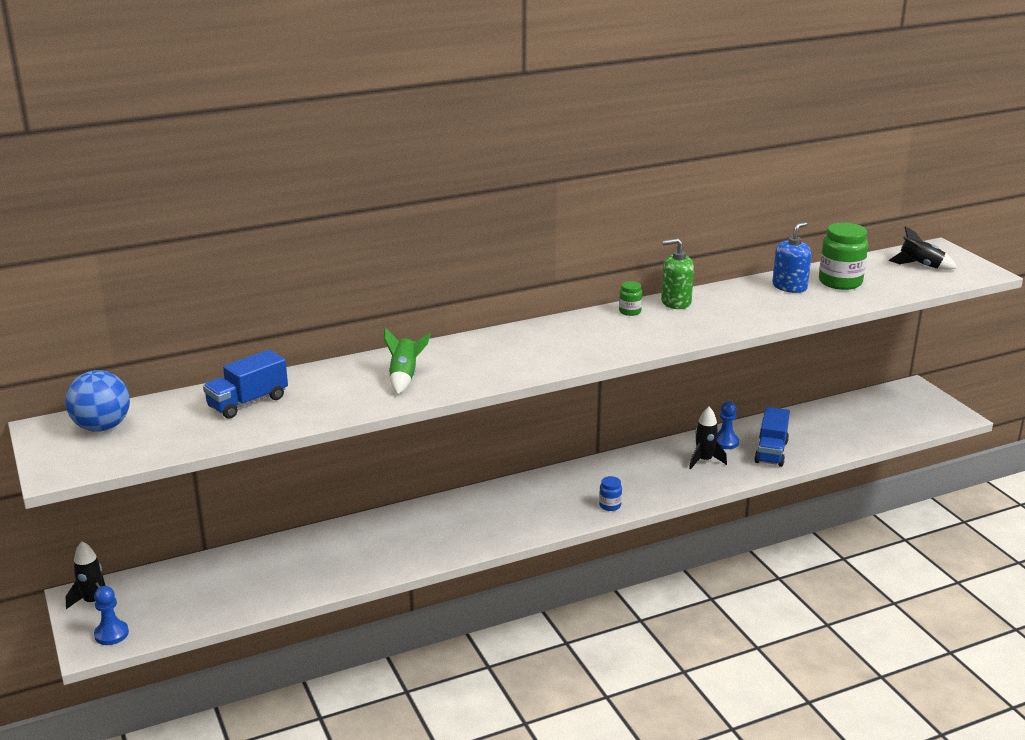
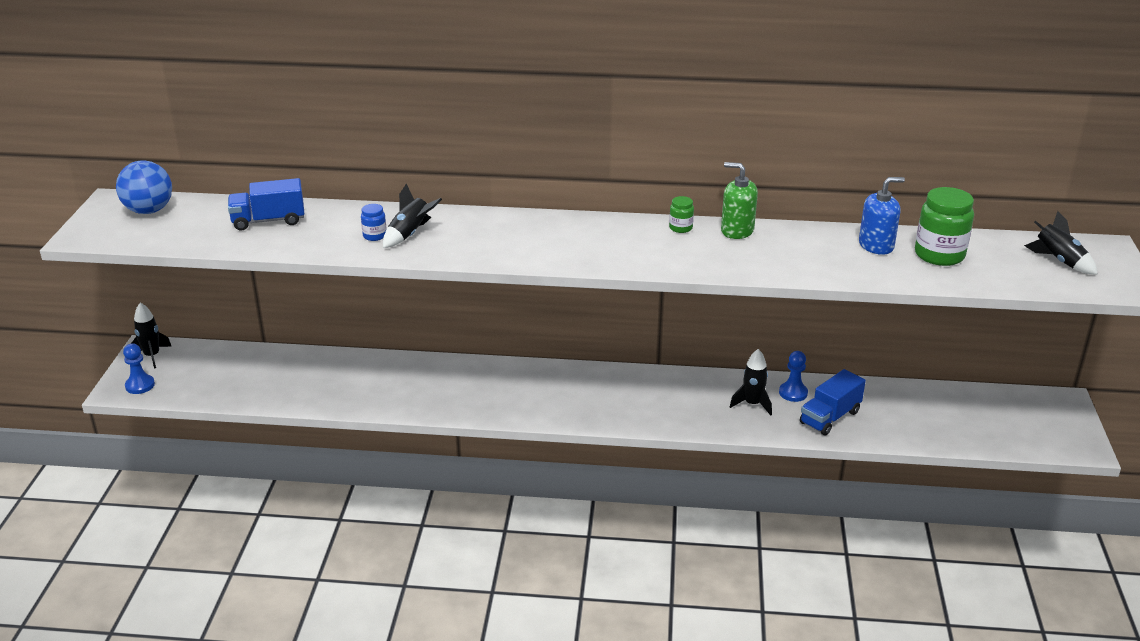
camera: 30 degrees right, 5 degrees up
(404, 377) = (410, 234): green rocket -> black rocket
(610, 505) = (618, 416): blue jar -> blue jar (374, 236)

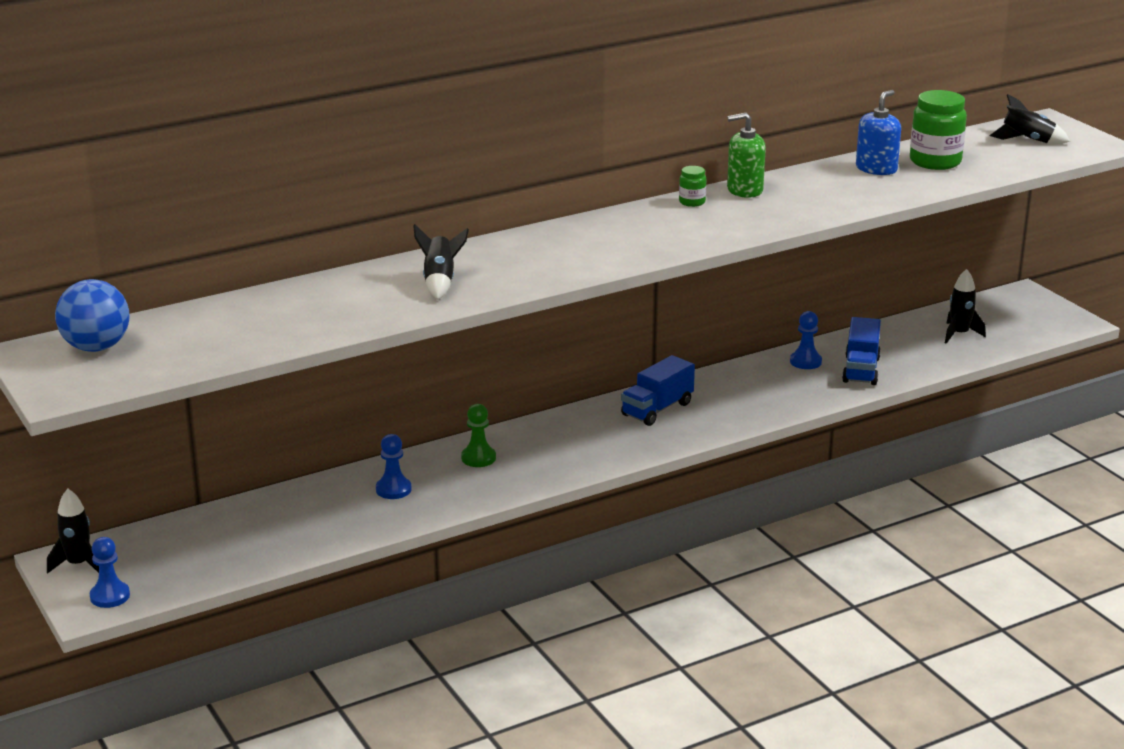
camera: 35 degrees left, 5 degrees down
(268, 221) = (261, 315): blue truck -> blue truck (657, 409)
(374, 236) = (405, 294): blue jar -> none
(382, 380) = (393, 489): none -> blue pawn
(463, 378) = (478, 458): none -> green pawn
(752, 404) = (782, 383): black rocket -> black rocket (959, 334)

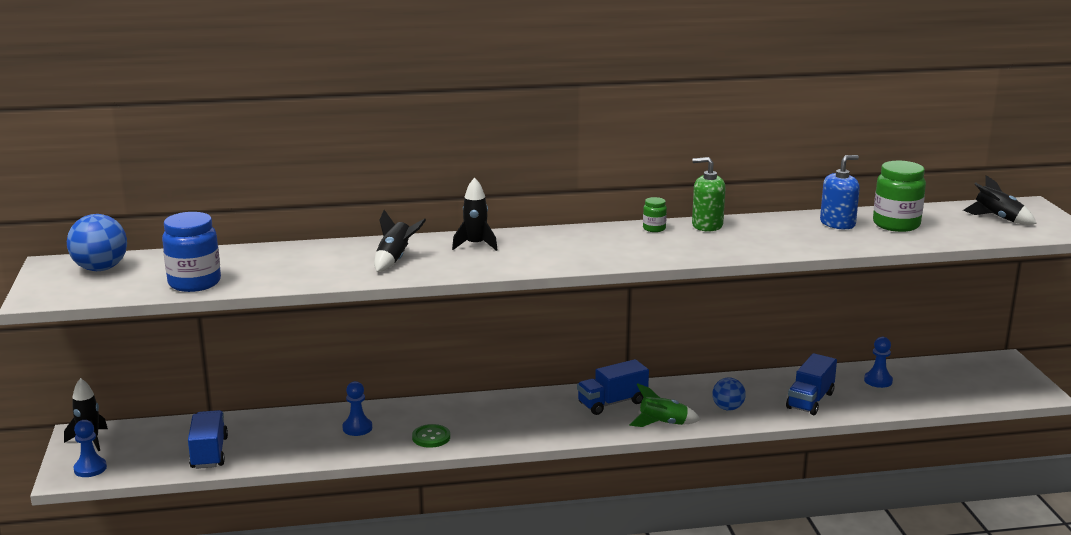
camera: 20 degrees right, 5 degrees down
(233, 346) = (194, 283): none -> blue jar
(241, 550) = (209, 453): none -> blue truck
(478, 458) = (441, 416): green pawn -> none
(486, 484) = (431, 437): none -> green button
(726, 422) = (662, 424): none -> green rocket
(782, 393) = (727, 408): none -> blue ball
(805, 362) = (766, 386): blue pawn -> blue pawn (878, 381)
(959, 334) = (920, 385): black rocket -> black rocket (475, 245)

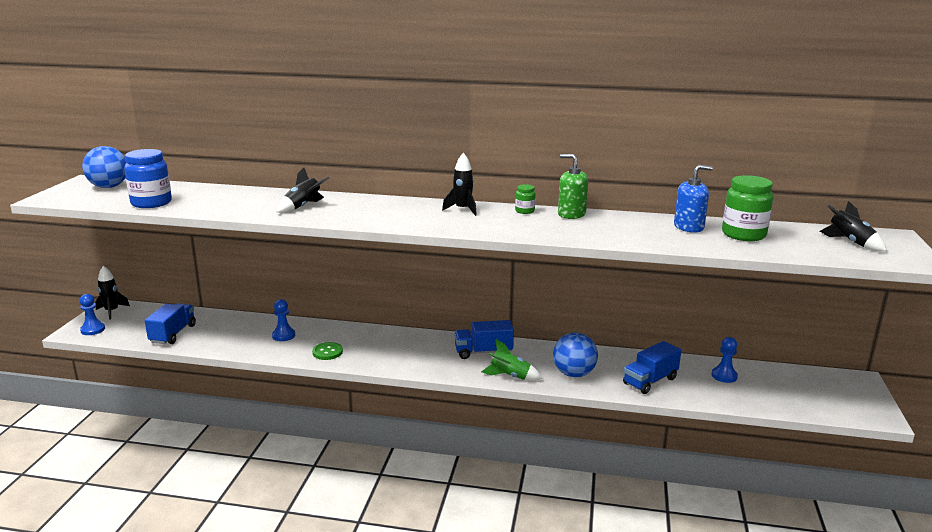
camera: 20 degrees right, 0 degrees up
(475, 245) = (373, 205): black rocket -> black rocket (462, 209)
(727, 408) = (574, 374): blue ball -> blue ball, size x1.57

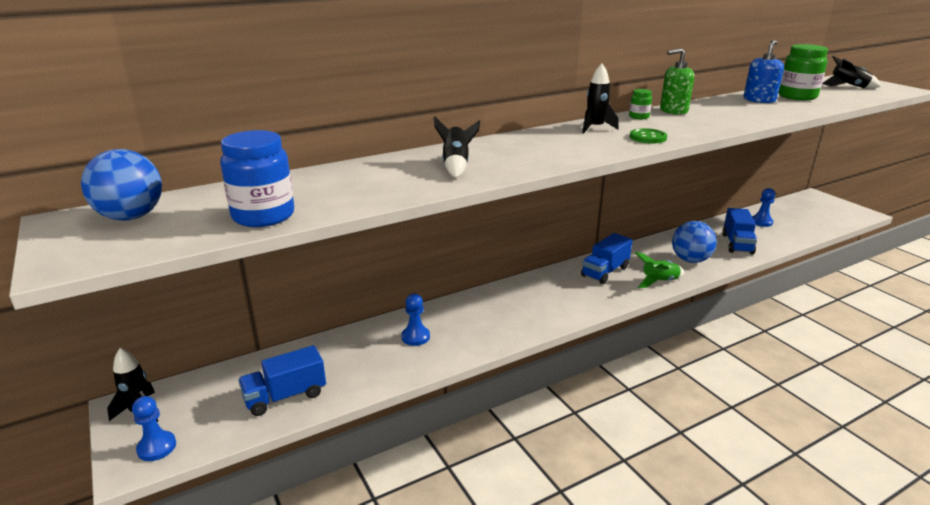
camera: 40 degrees left, 5 degrees up
(173, 334) = (285, 396): blue truck -> blue truck turned 90 degrees counterclockwise
(327, 352) = (489, 332): green button -> green button (647, 137)

